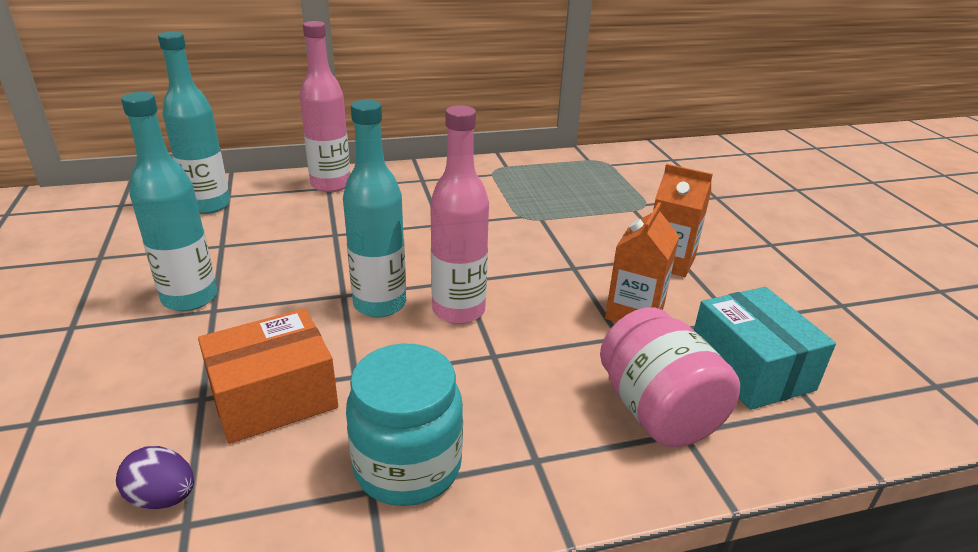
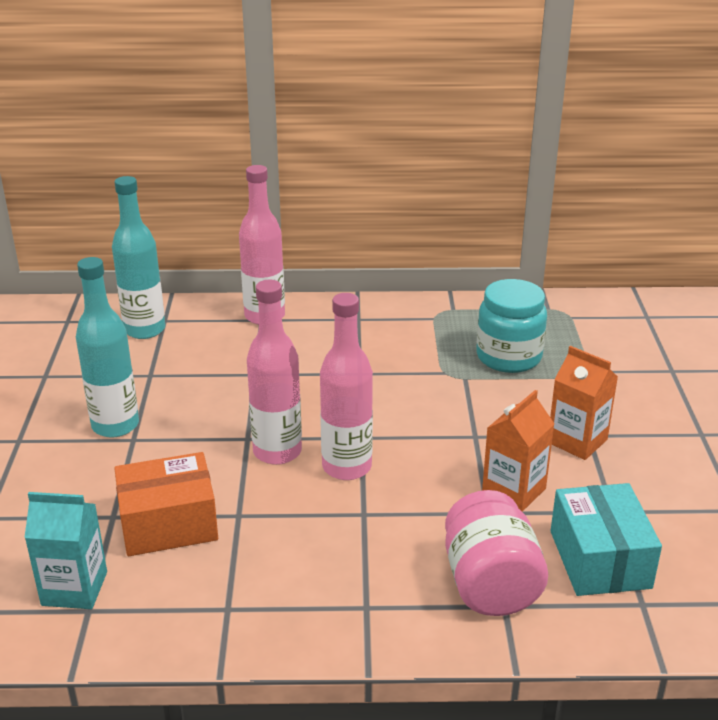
camera: 15 degrees right, 0 degrees up
(163, 497) = (74, 588): purple egg -> turquoise carton
(380, 304) = (277, 452): turquoise bottle -> pink bottle
(407, 466) = (260, 595): turquoise jar -> turquoise jar (508, 357)

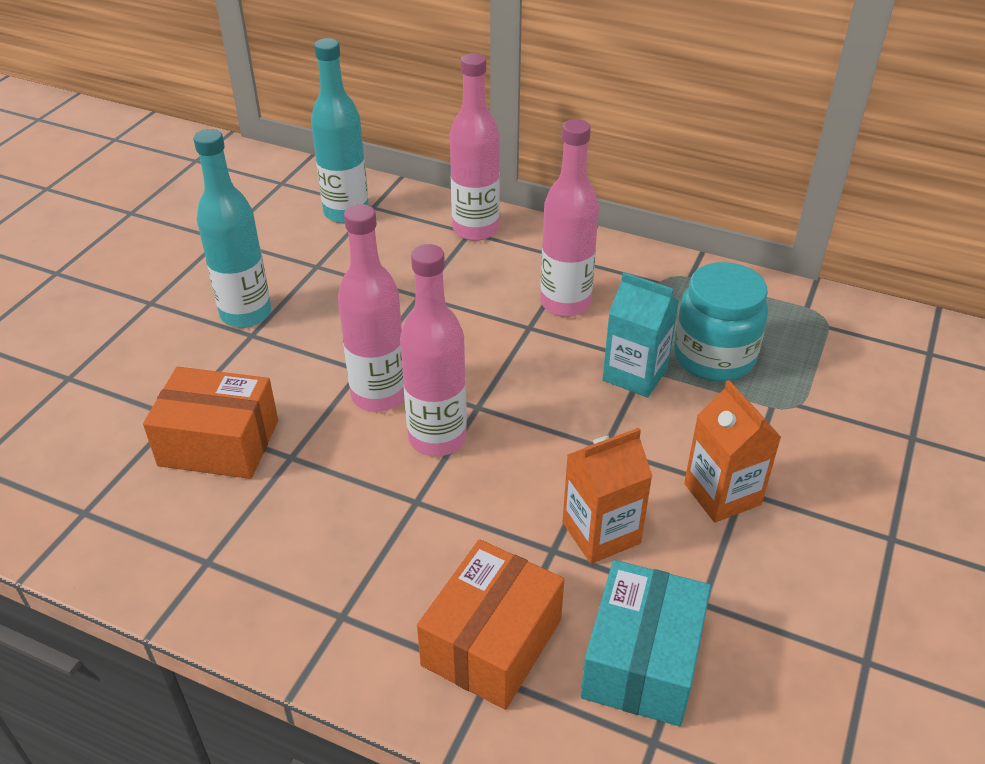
camera: 25 degrees right, 10 degrees up
(74, 588) = (88, 484): turquoise carton -> turquoise carton (635, 374)
(374, 350) = (565, 303): none -> pink bottle
(490, 584) = (492, 642): pink jar -> orange box

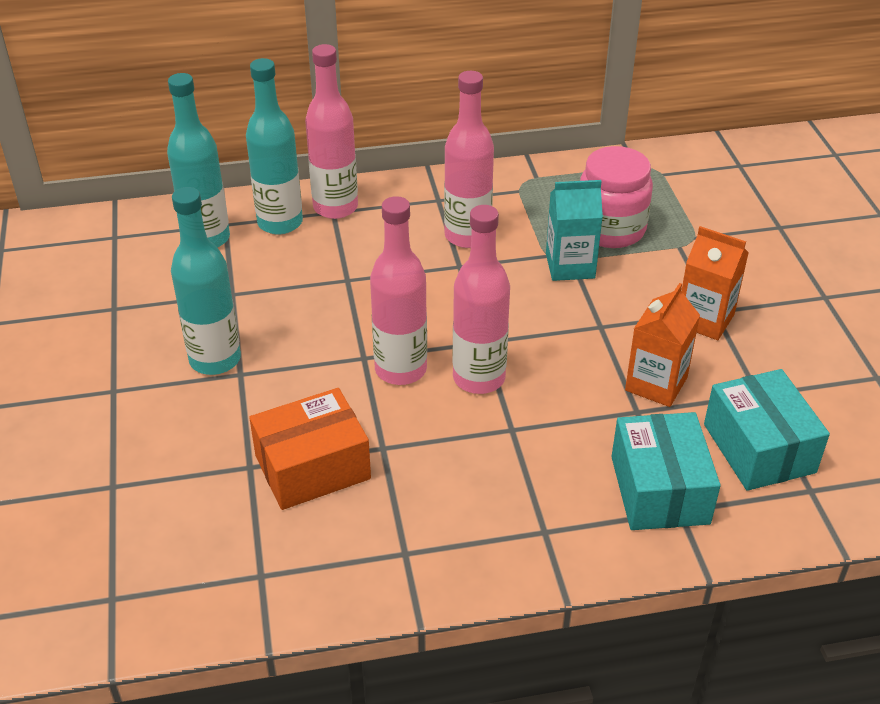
camera: 35 degrees left, 0 degrees up
(416, 223) = (280, 223): none -> turquoise bottle
(492, 642) = (660, 490): orange box -> turquoise box
(714, 357) = (610, 229): turquoise jar -> pink jar

